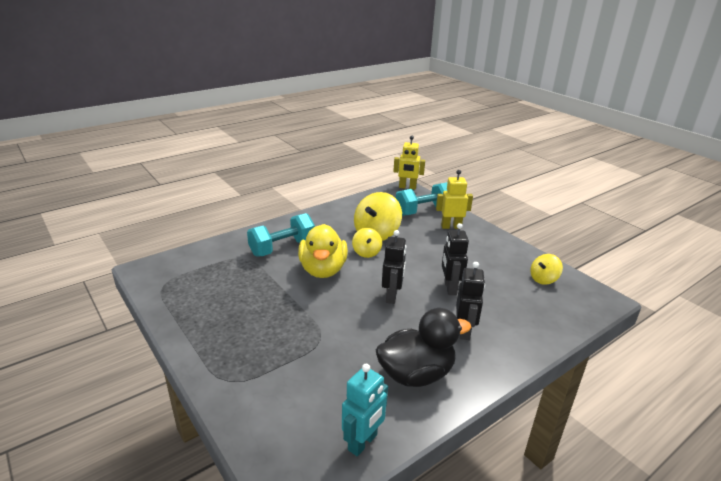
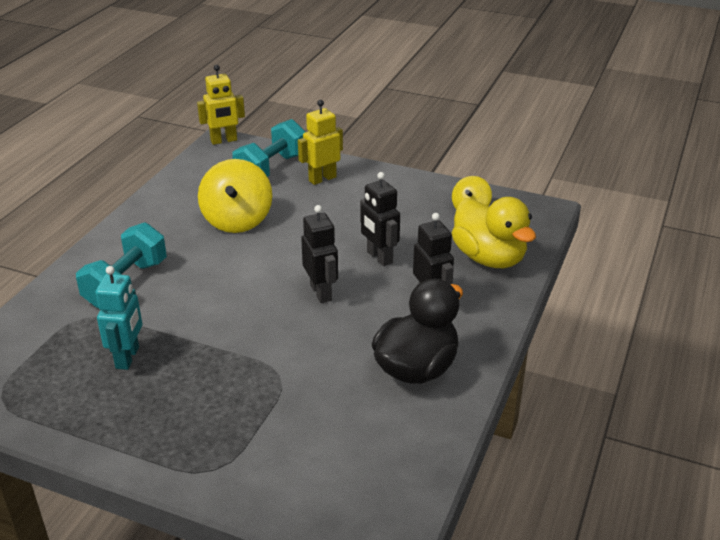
camera: 30 degrees left, 5 degrees up
(323, 270) = (208, 292): yellow duck -> yellow duck (489, 258)
(363, 442) = (418, 460): turquoise robot -> turquoise robot (128, 357)
(366, 252) = (245, 249): yellow spinning top -> none

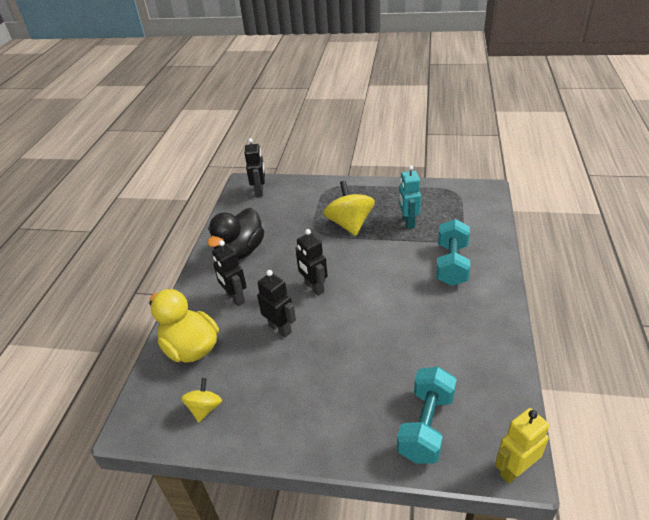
camera: 170 degrees right, 5 degrees up
(237, 220) = (414, 341): yellow spinning top -> yellow spinning top (349, 224)
(322, 179) = (364, 421): yellow robot -> none
(358, 500) = (259, 191): none -> black robot

